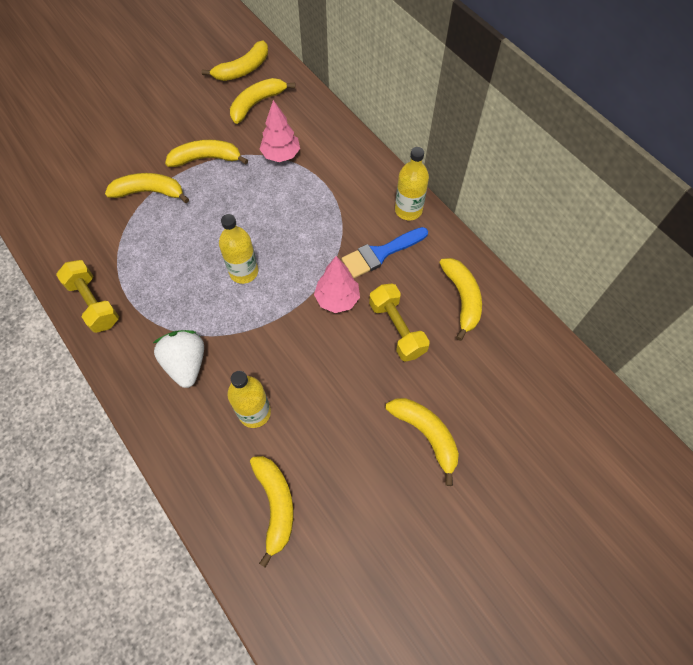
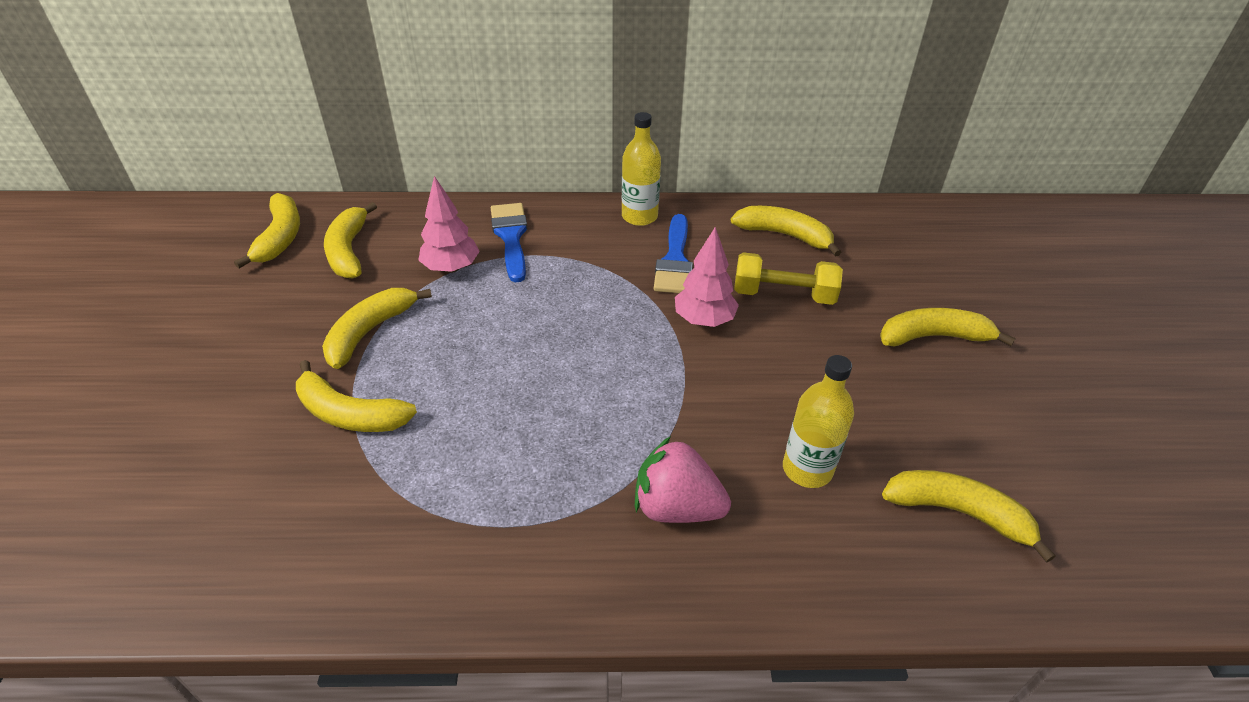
camera: 55 degrees left, 20 degrees down
(94, 303) = (469, 575): yellow dumbbell -> none
(150, 192) = (349, 413): yellow banana -> yellow banana turned 105 degrees counterclockwise
(186, 364) = (677, 507): white strawberry -> pink strawberry
(244, 272) = (586, 380): yellow bottle -> none
(330, 162) = (511, 237): none -> blue brush

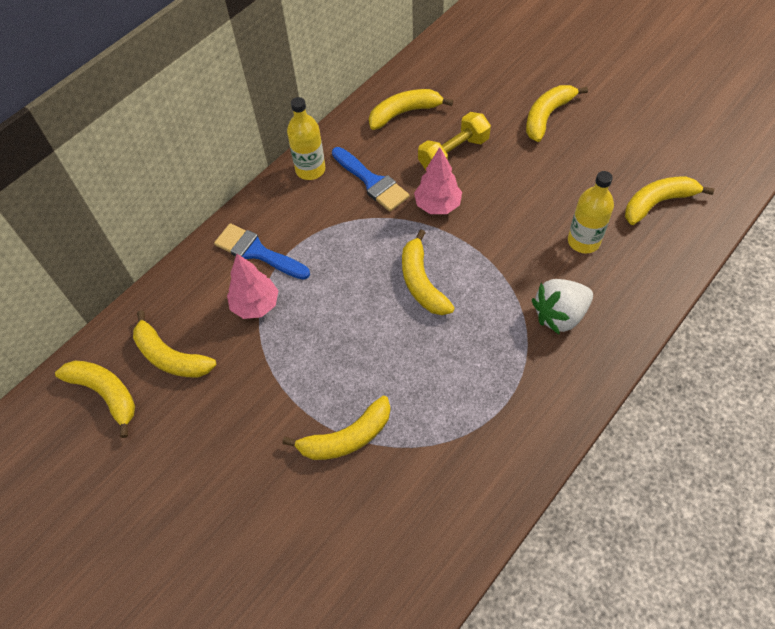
camera: 45 degrees left, 15 degrees up
(370, 331) = (277, 387): yellow banana -> yellow banana (422, 282)
(677, 507) = (560, 315): pink strawberry -> white strawberry

